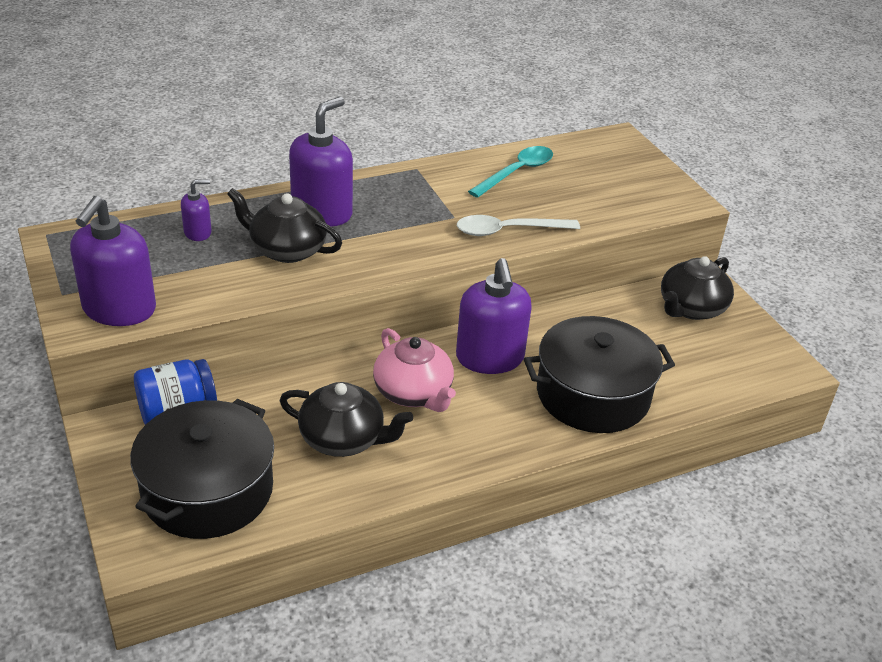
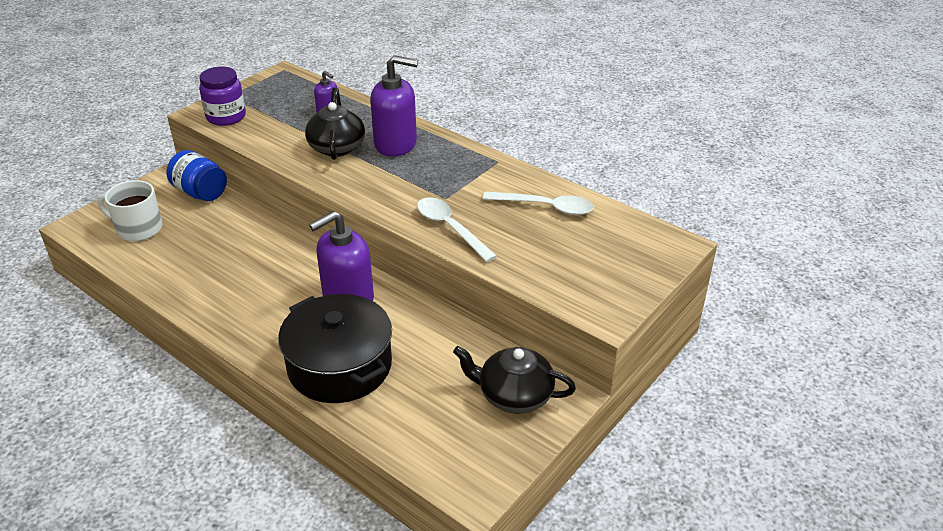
camera: 65 degrees right, 0 degrees up
(119, 309) = (226, 117): purple soap dispenser -> purple jar
(207, 490) = (138, 228): black pot -> white mug
(343, 439) = (213, 262): black teapot -> none
(414, 393) = (281, 275): pink teapot -> none
(517, 172) = (545, 207): turquoise spoon -> white spoon

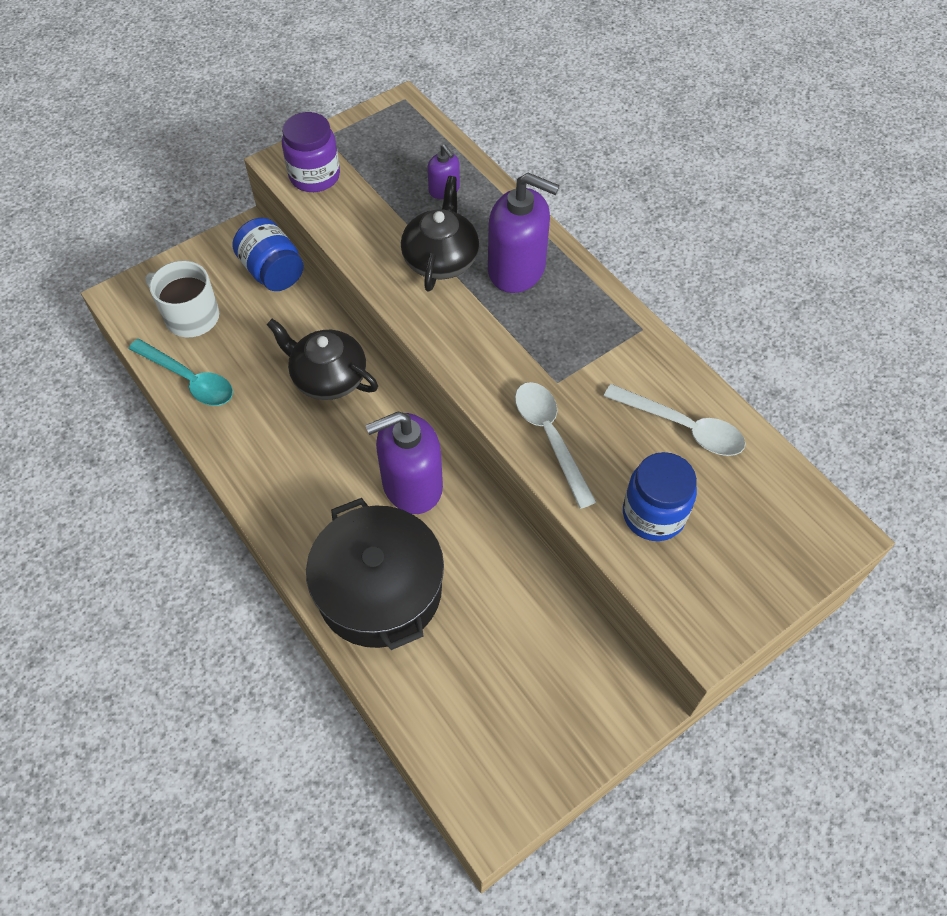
camera: 15 degrees right, 20 degrees up
(145, 266) = (189, 380): none -> turquoise spoon
(514, 395) = (572, 687): black teapot -> black teapot (328, 377)
(541, 257) = (653, 514): none -> blue jar

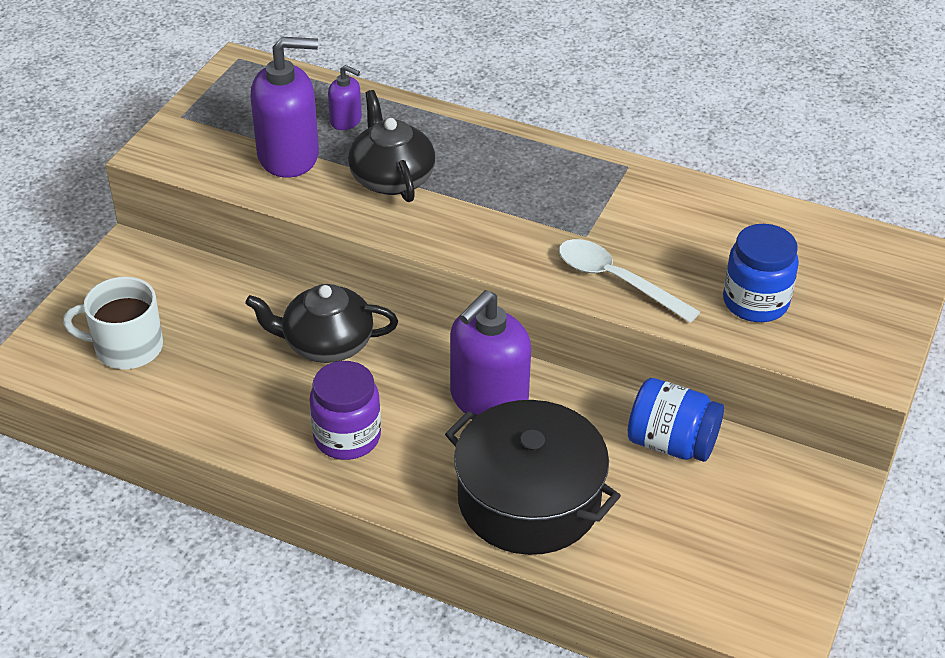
camera: 30 degrees left, 15 degrees down
(189, 380) = (173, 404): turquoise spoon -> none
(272, 272) = (187, 274): blue jar -> blue jar (671, 443)
(315, 176) = (199, 153): purple jar -> purple jar (347, 437)
(517, 269) = (473, 160): purple soap dispenser -> purple soap dispenser (289, 156)
(682, 427) = (725, 227): white spoon -> none

